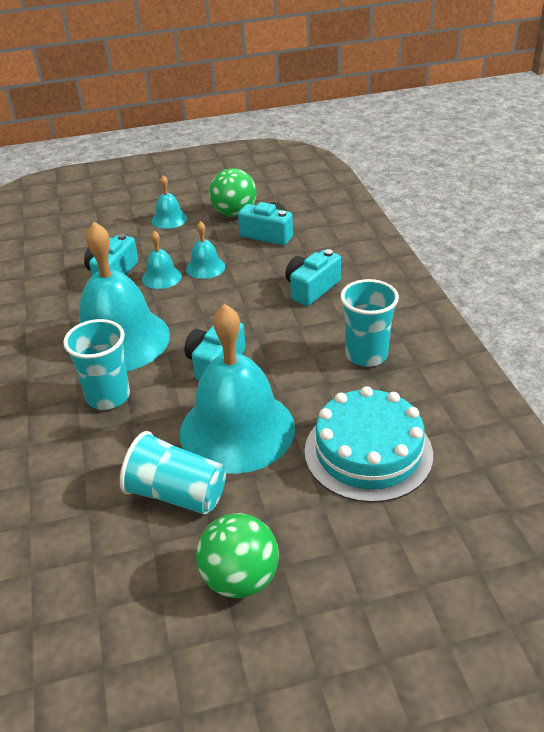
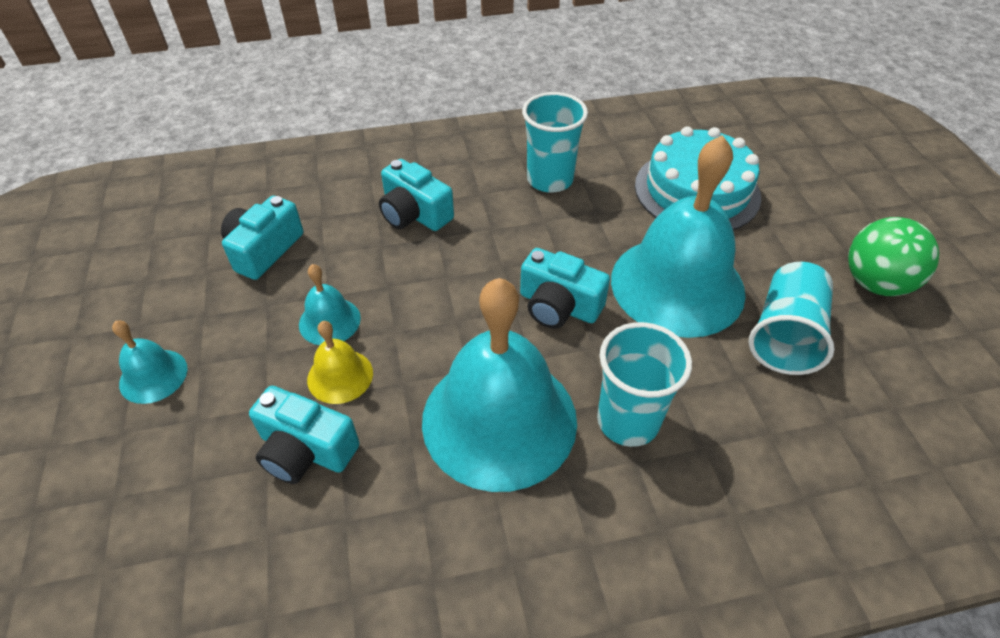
camera: 90 degrees left, 10 degrees up
(161, 277) = (340, 376): turquoise bell -> yellow bell
(234, 213) = (180, 288): green ball -> none

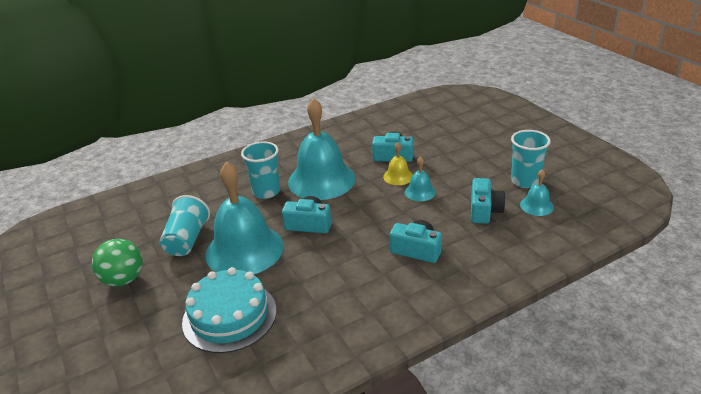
camera: 165 degrees right, 15 degrees down
(153, 376) = (476, 159): turquoise bell -> turquoise bell (536, 206)
(550, 180) = (339, 297): turquoise cup -> turquoise cup (525, 181)

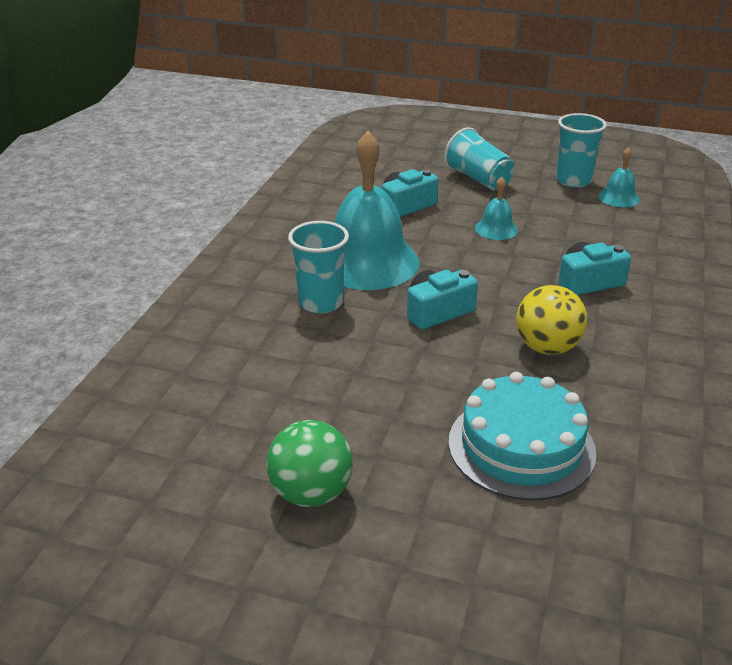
camera: 45 degrees left, 0 degrees up
(187, 240) = (314, 402): turquoise cup -> turquoise cup (478, 179)
(244, 250) = (410, 374): turquoise bell -> none
(328, 274) = (547, 347): none -> yellow ball
(398, 176) = (447, 224): yellow bell -> none
(484, 210) = (584, 220): turquoise camera -> none

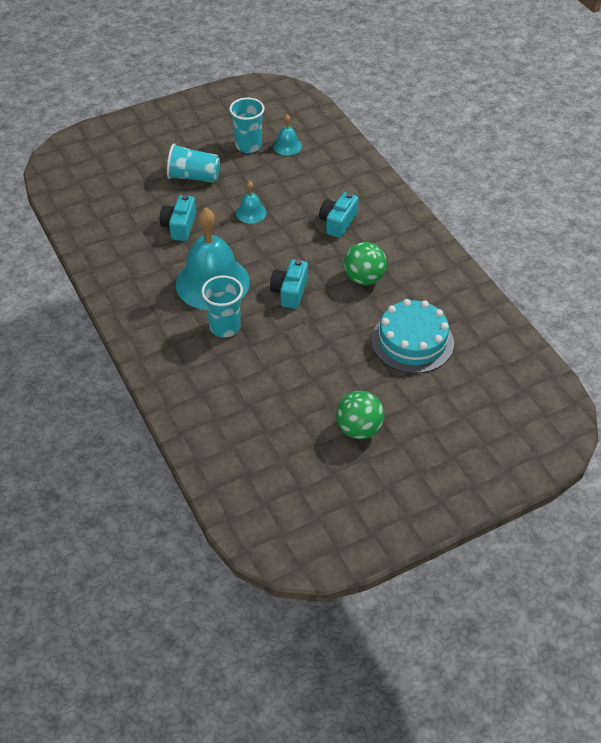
camera: 45 degrees left, 15 degrees up
(547, 347) = (364, 278): yellow ball -> green ball

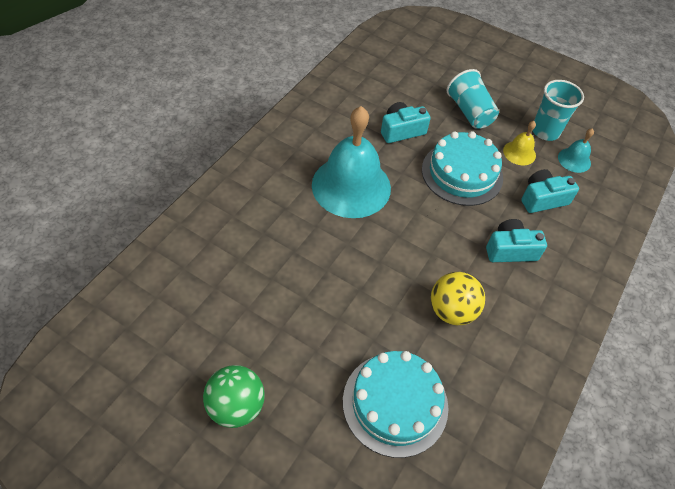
camera: 55 degrees right, 5 degrees up
(225, 327) = (302, 221): turquoise cup -> none
(251, 212) = (462, 173): turquoise bell -> turquoise cake
(257, 171) = (519, 153): none -> yellow bell
(290, 292) = (384, 253): turquoise camera -> turquoise camera (542, 199)
(364, 278) = (451, 311): green ball -> yellow ball

